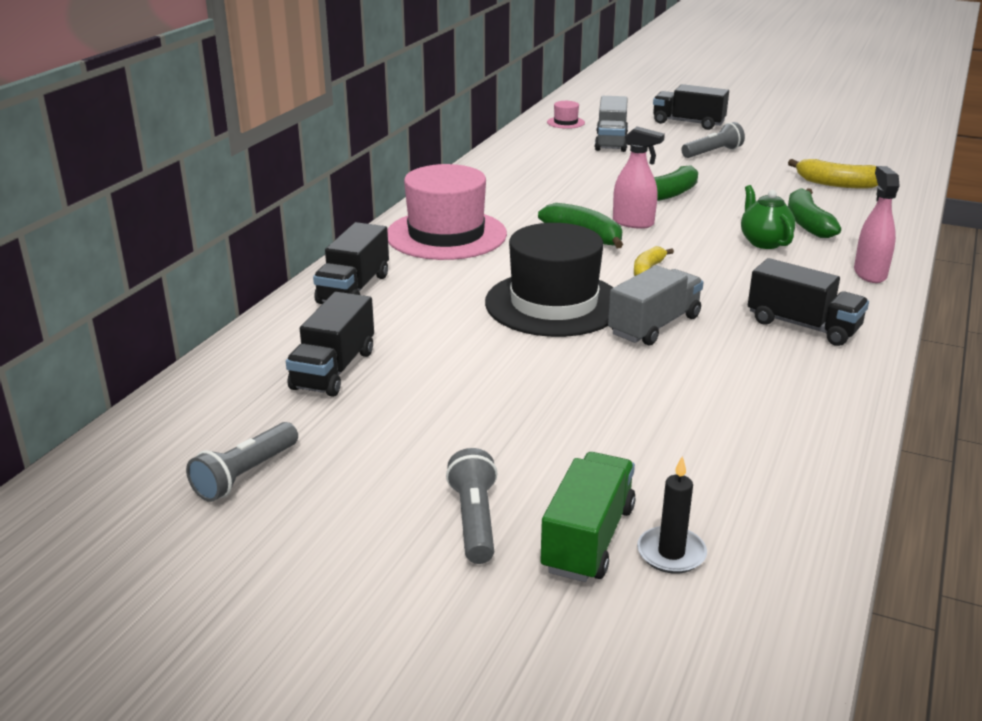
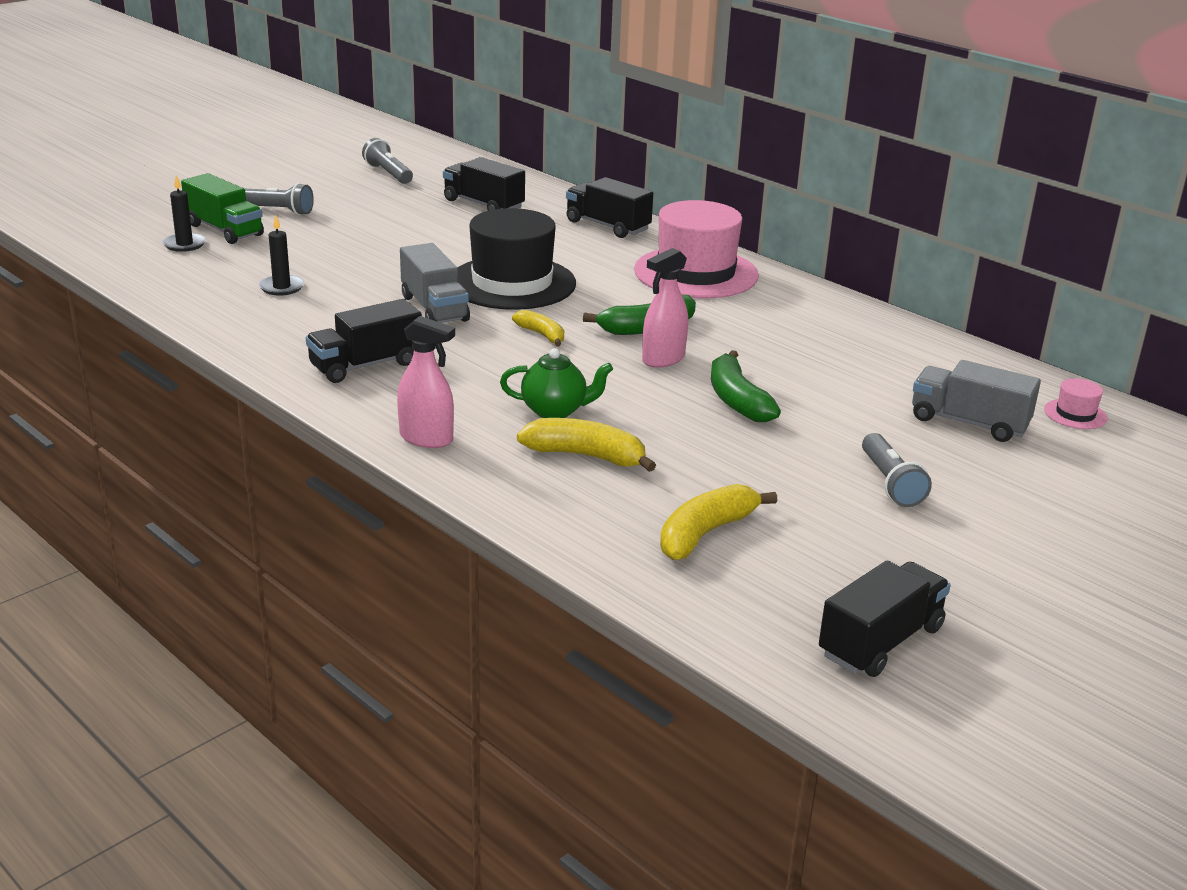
camera: 110 degrees right, 0 degrees up
(688, 123) = (1055, 511): black truck -> black truck (880, 641)
(708, 423) = (281, 287): none -> black candle
(807, 223) = (586, 456): green banana -> yellow banana

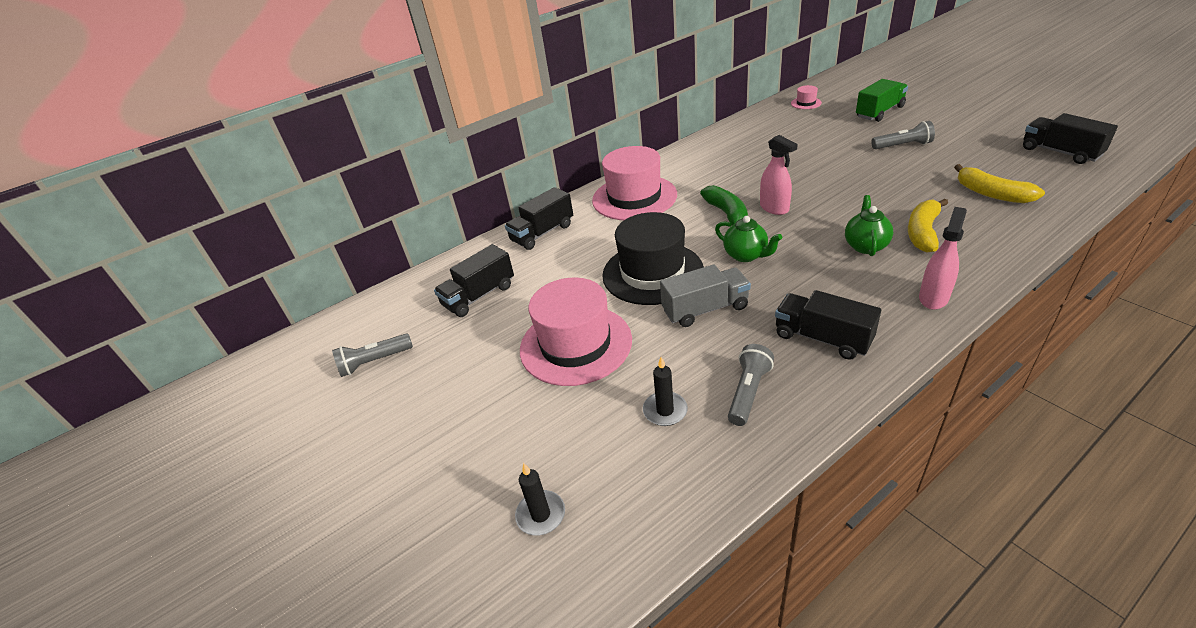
camera: 75 degrees left, 10 degrees up
(225, 230) = (502, 481): green truck -> green truck (879, 112)
(277, 211) = (454, 440): grey flashlight -> grey flashlight (748, 392)
(366, 365) = (822, 338): black truck -> black truck turned 150 degrees clockwise
(390, 249) = (575, 344): none -> pink hat
(542, 335) = (746, 255): yellow banana -> green teapot
(737, 400) = (824, 184): green banana -> none
(968, 423) = (825, 126): grey truck -> none

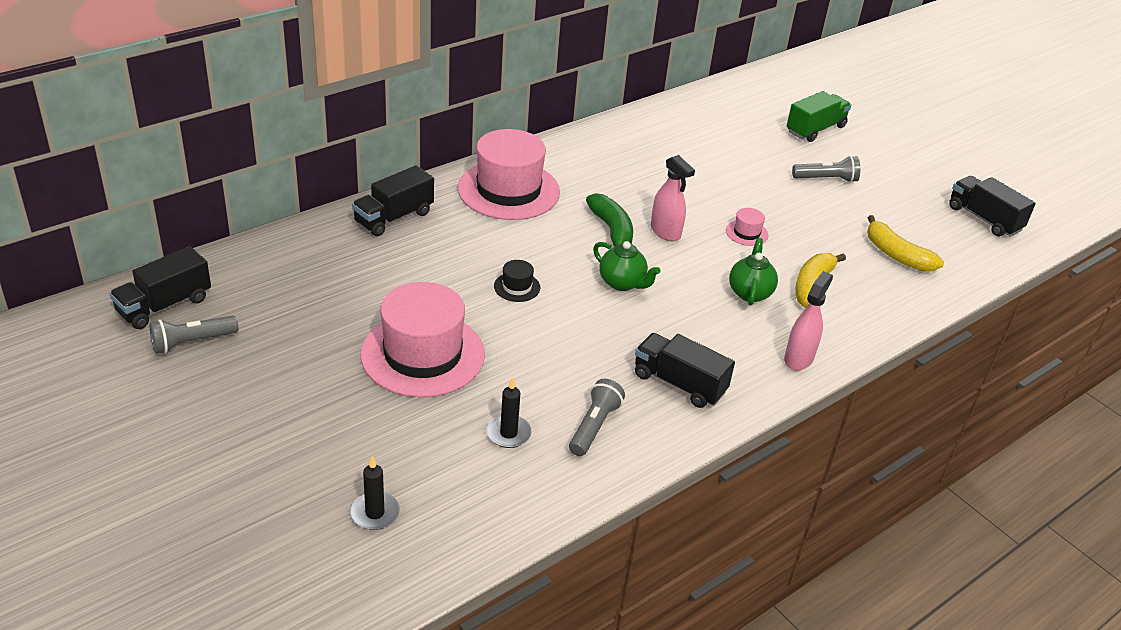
camera: 10 degrees left, 0 degrees up
(479, 296) = (315, 283): black truck -> black truck (164, 305)
(652, 273) = (517, 287): black hat -> black hat, size x0.41
(705, 309) = (567, 336): grey truck -> none
(806, 103) = (735, 99): pink hat -> pink hat (746, 233)

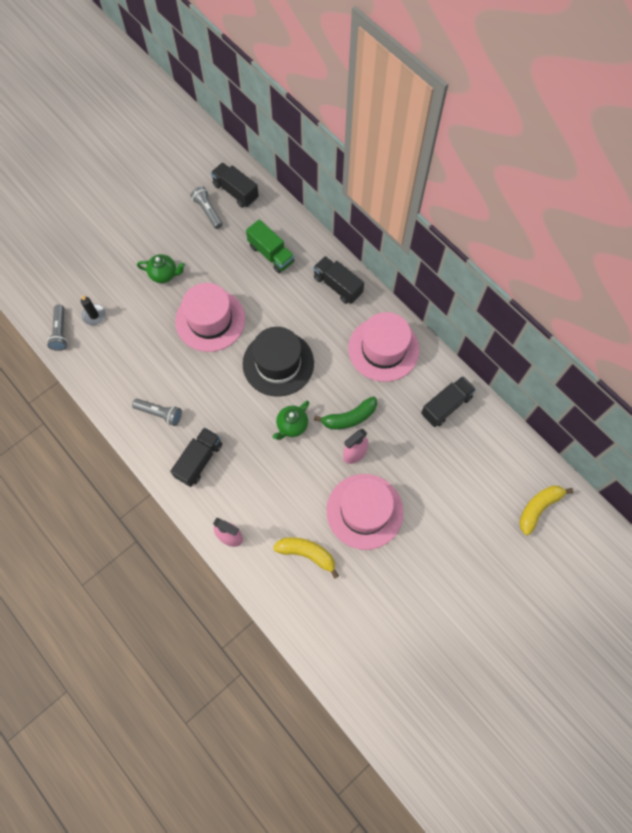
camera: 90 degrees right, 30 degrees up
(508, 433) = (151, 370): black candle -> none
(517, 287) = (278, 363): black hat -> black hat, size x2.44
(746, 233) = (364, 511): pink hat -> pink hat, size x2.44
(750, 292) = (294, 509): green teapot -> green teapot (164, 274)
(815, 129) = (531, 580): green truck -> green truck (271, 254)
(826, 179) = (453, 581): grey flashlight -> grey flashlight (60, 332)
(896, 255) = (357, 624): yellow banana -> yellow banana (538, 508)
(984, 219) = (424, 712): black truck -> black truck (446, 406)

